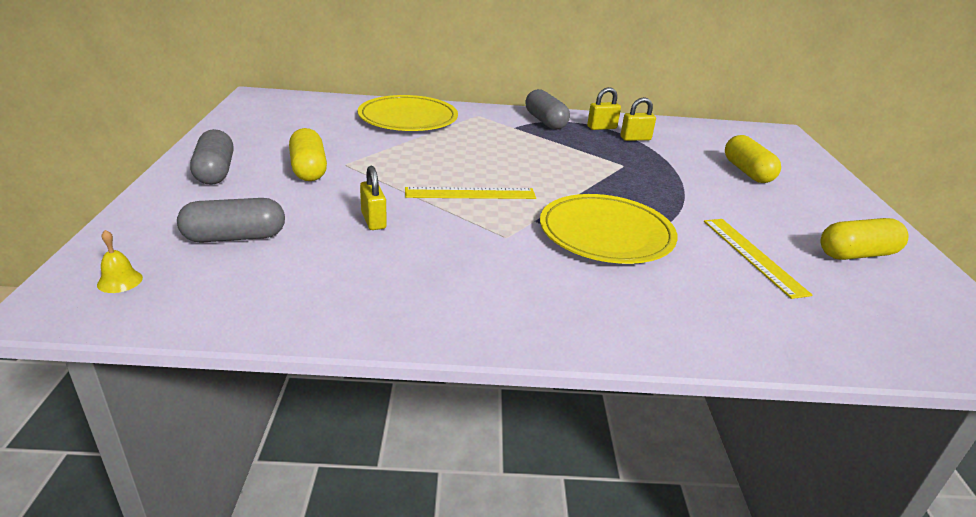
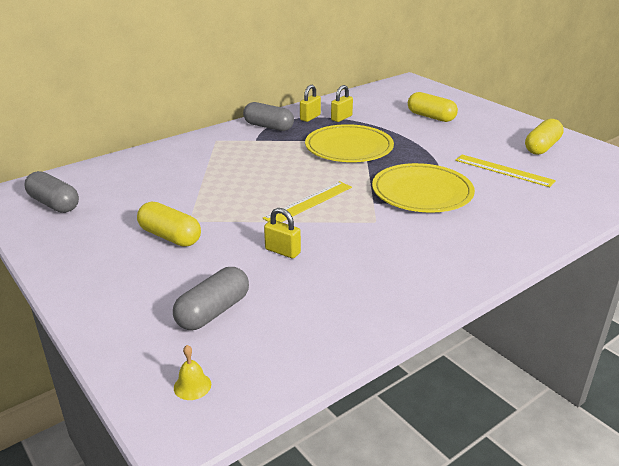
camera: 35 degrees left, 0 degrees up
(215, 172) = (100, 273): grey capsule -> grey capsule (54, 204)
(408, 118) = (170, 163): yellow plate -> yellow plate (349, 148)

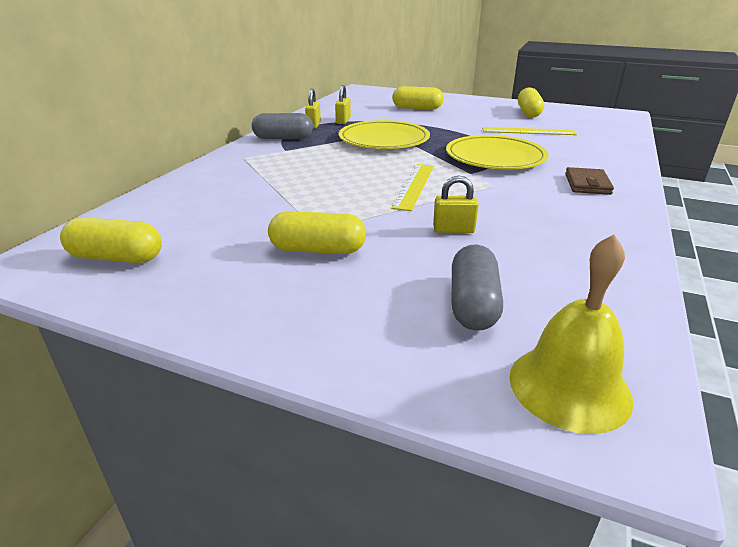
camera: 30 degrees left, 0 degrees up
(54, 204) = (116, 257): grey capsule -> yellow capsule
(192, 386) = (569, 387): yellow bell -> yellow bell, size x2.30
(465, 244) = (587, 184): none -> brown wallet

